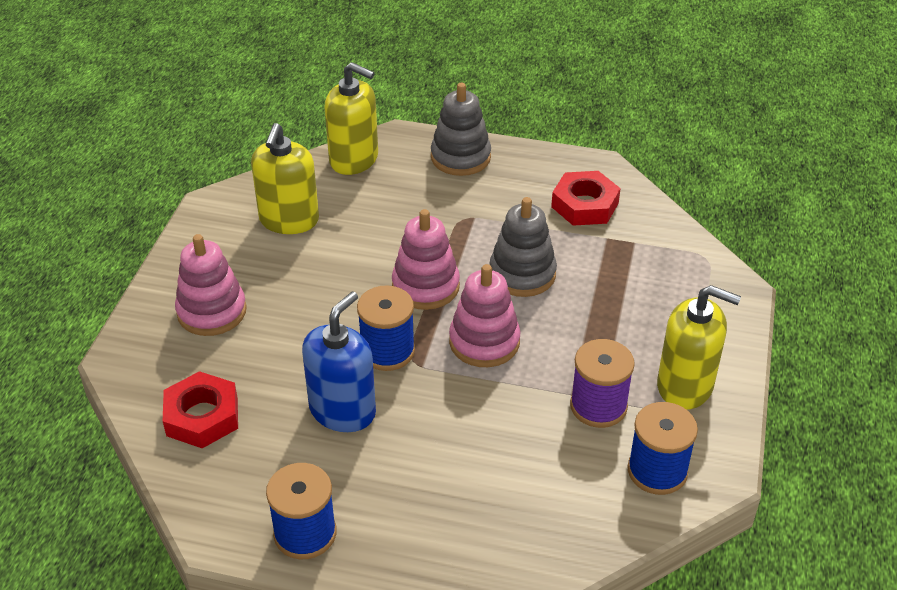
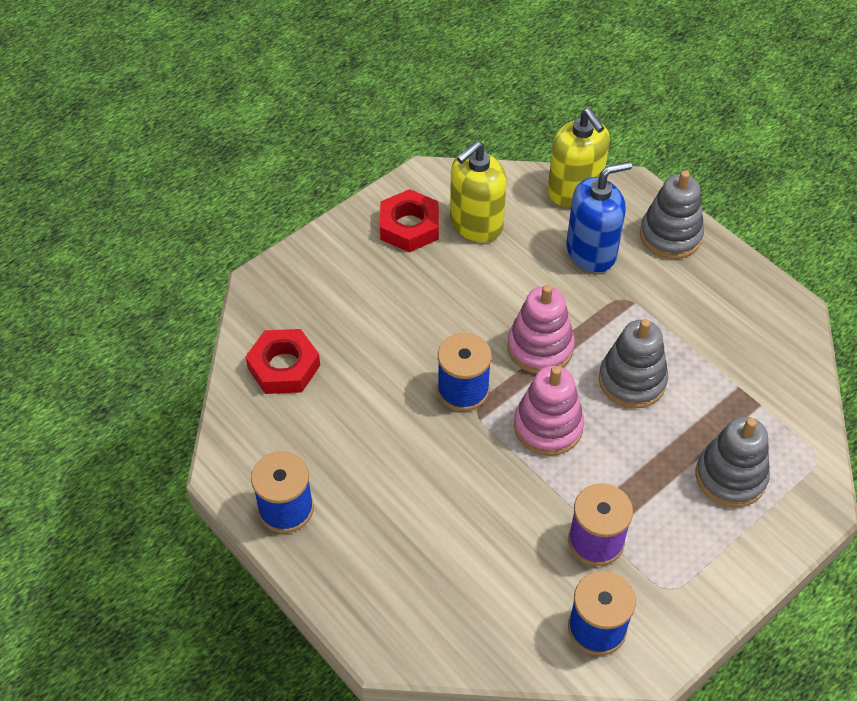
camera: 35 degrees right, 10 degrees up
(212, 311) = (355, 278): pink stacking toy -> none
(342, 410) = (389, 422): blue soap dispenser -> blue soap dispenser (591, 252)
(585, 205) = (746, 342): red nut -> red nut (409, 226)
(657, 304) = (730, 477): none -> grey stacking toy
(685, 386) = (687, 568): yellow soap dispenser -> none

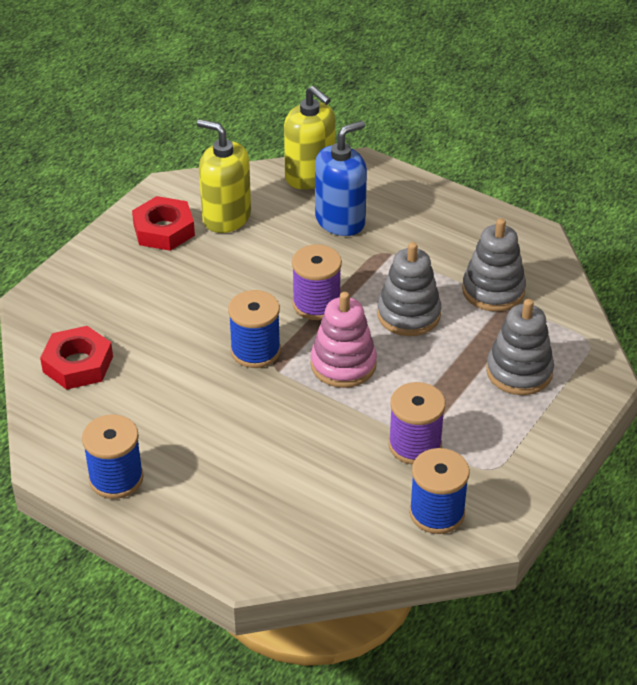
camera: 15 degrees left, 10 degrees down
(476, 224) = (226, 217): yellow soap dispenser -> yellow soap dispenser turned 90 degrees clockwise
(540, 347) = (316, 304): pink stacking toy -> purple spool
(670, 235) = (408, 196): grey stacking toy -> grey stacking toy (493, 290)

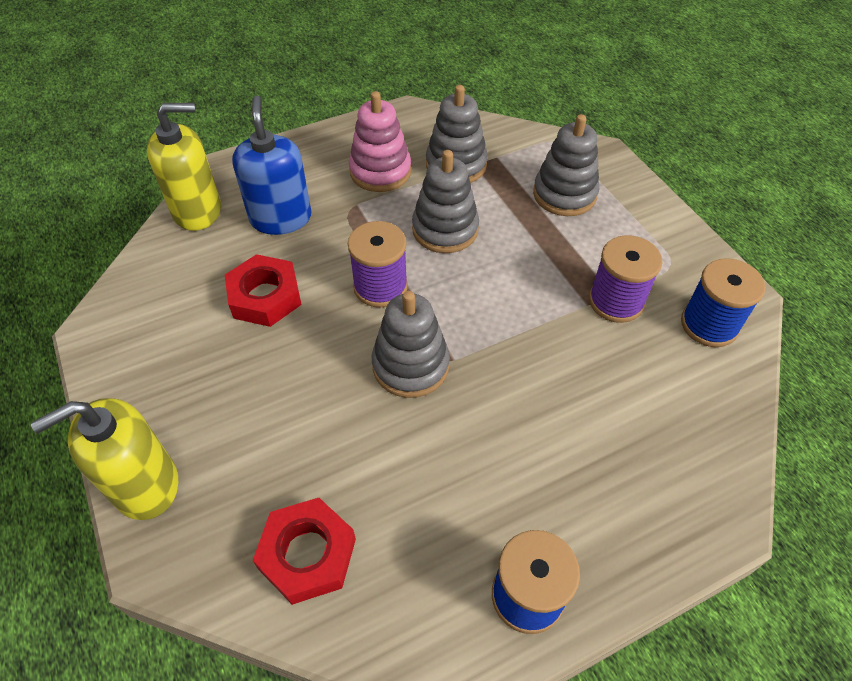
camera: 60 degrees left, 10 degrees up
(164, 230) = (158, 363): red nut -> red nut (265, 296)
(226, 217) = (192, 300): yellow soap dispenser -> yellow soap dispenser (145, 485)
(255, 351) = (410, 365): blue spool -> grey stacking toy
(343, 364) = (478, 304): pink stacking toy -> pink stacking toy (380, 171)

